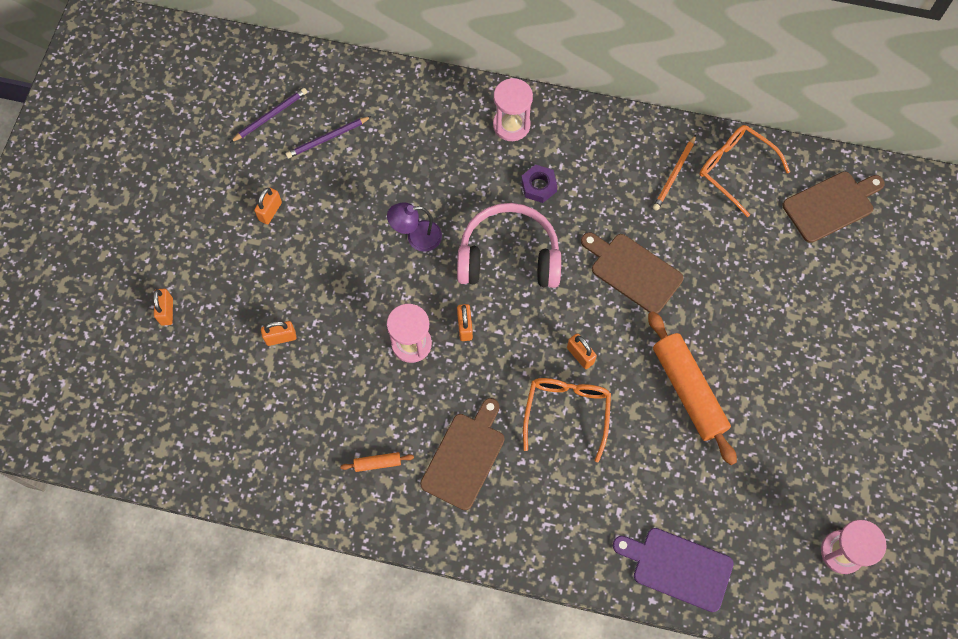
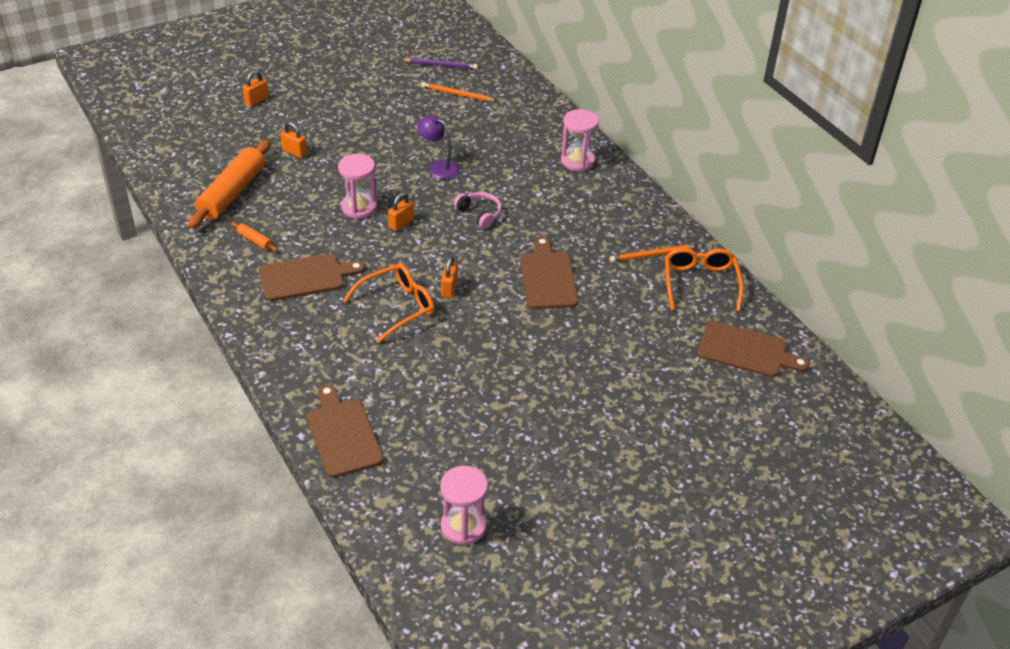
camera: 45 degrees right, 25 degrees down
(270, 211) = (376, 101): orange padlock -> none
(327, 138) = (457, 94): purple pencil -> orange pencil
(509, 256) = (480, 214): pink headphones -> pink headphones, size x0.49
(538, 186) = (550, 198): purple nut -> none
(678, 567) = (343, 434): purple cutting board -> brown cutting board
(688, 390) = (491, 359): orange rolling pin -> orange rolling pin (232, 193)

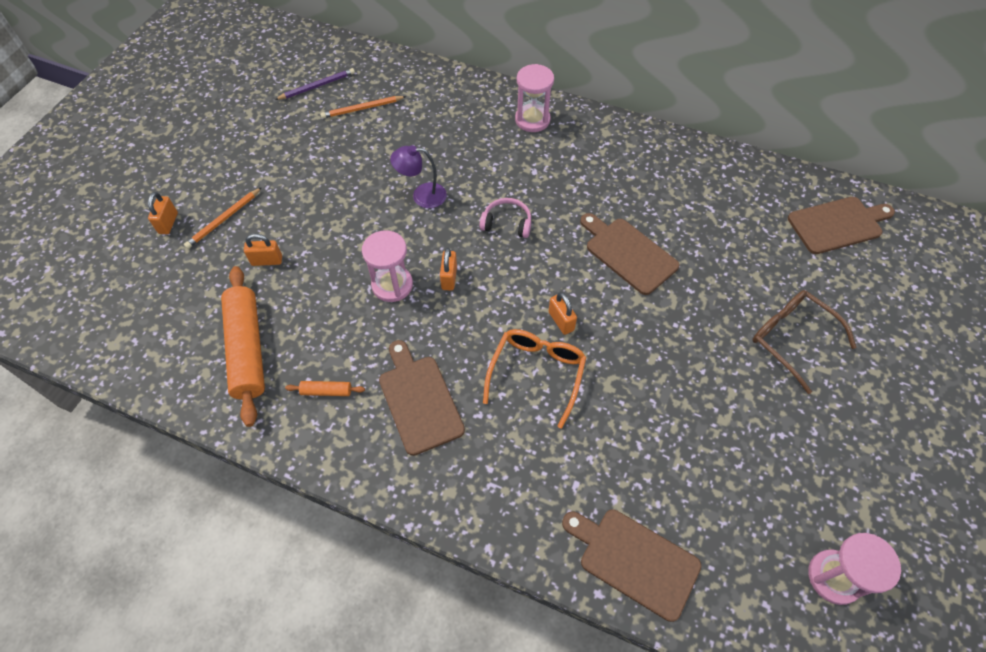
camera: 35 degrees left, 15 degrees up
(305, 277) = (419, 400): brown cutting board -> brown cutting board turned 60 degrees counterclockwise
(609, 393) = (791, 339): none -> brown glasses
(651, 255) = (681, 178): orange pencil -> orange pencil (224, 219)
(700, 283) = (742, 181): orange glasses -> none

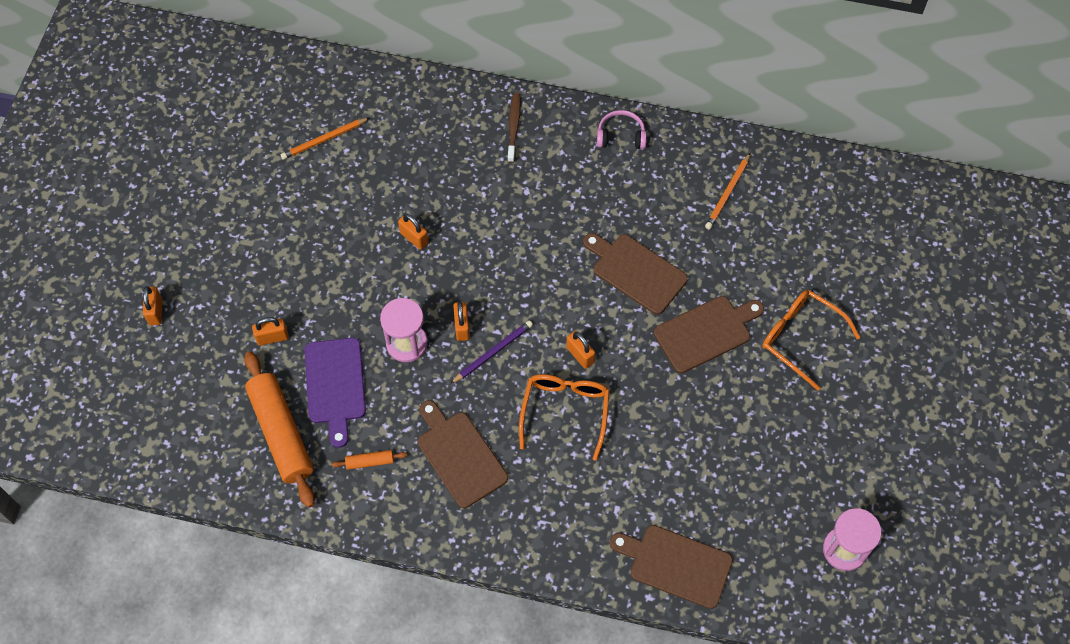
camera: 10 degrees left, 5 degrees up
(224, 219) = (213, 298): orange pencil -> orange pencil (728, 193)
(313, 312) = (335, 385): none -> purple cutting board
(317, 86) = (265, 117): purple pencil -> purple pencil (493, 352)
(422, 195) = (414, 238): purple lamp -> orange padlock
(507, 223) = (508, 257): pink headphones -> pink headphones (621, 136)
(532, 120) = (514, 126): pink hourglass -> brown toothbrush
(791, 339) = (800, 338): brown glasses -> orange glasses
(838, 224) = (841, 206): brown cutting board -> brown cutting board (706, 333)

